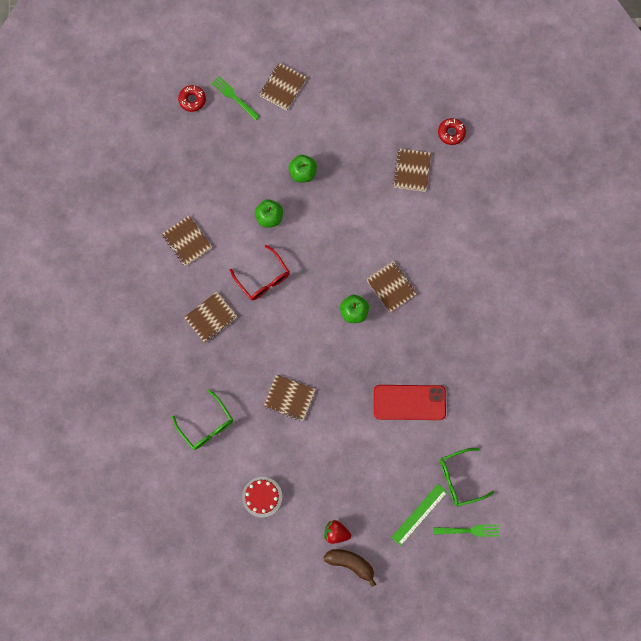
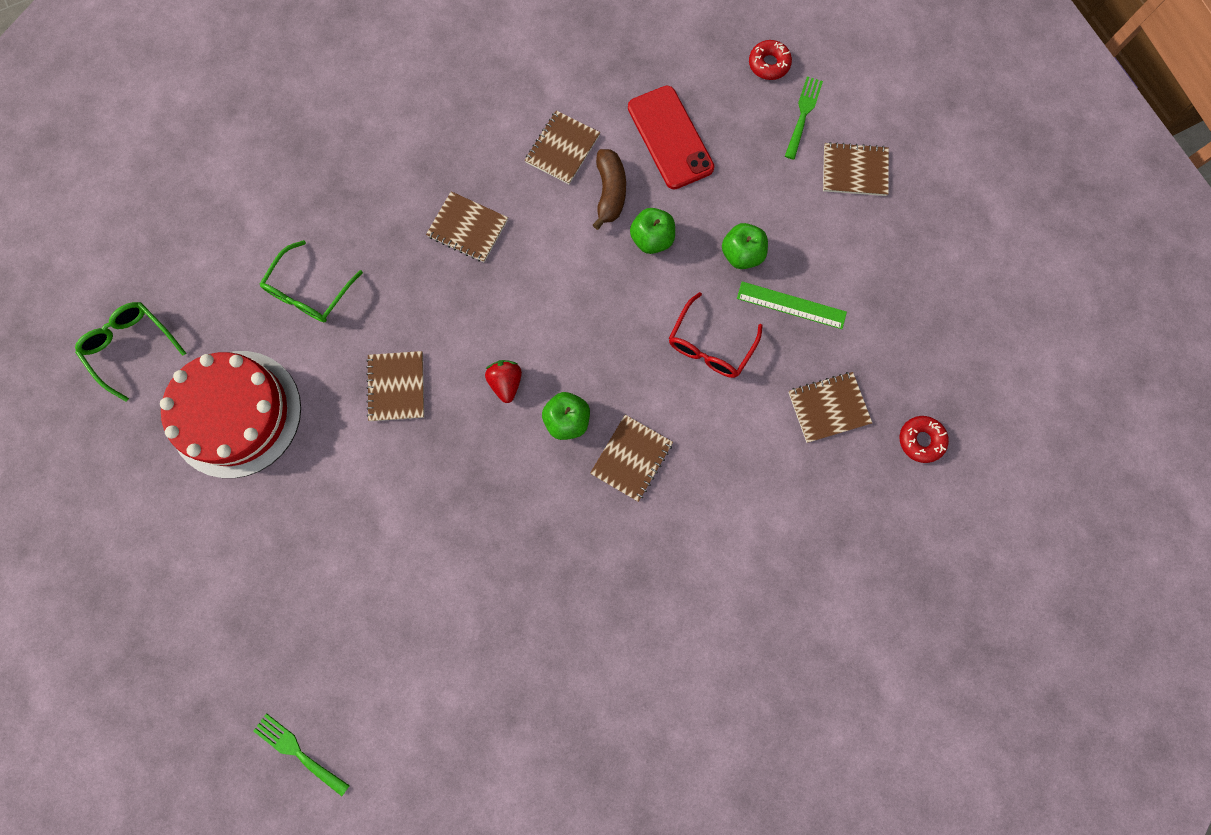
camera: 65 degrees right, 0 degrees up
(262, 497) = (236, 413): red cake -> red cake, size x2.05
(263, 278) = (557, 271): red glasses -> red glasses (710, 345)
(336, 532) = (221, 544): red strawberry -> red strawberry (506, 383)
(350, 563) = (182, 587): brown banana -> brown banana (610, 193)
(409, 402) = (464, 566): red phone -> red phone (670, 138)
(419, 514) = (295, 660): green ruler -> green ruler (791, 305)
(460, 478) = (376, 700): green glasses -> green glasses (132, 347)
(469, 530) = (299, 752): green fork -> green fork turned 150 degrees clockwise

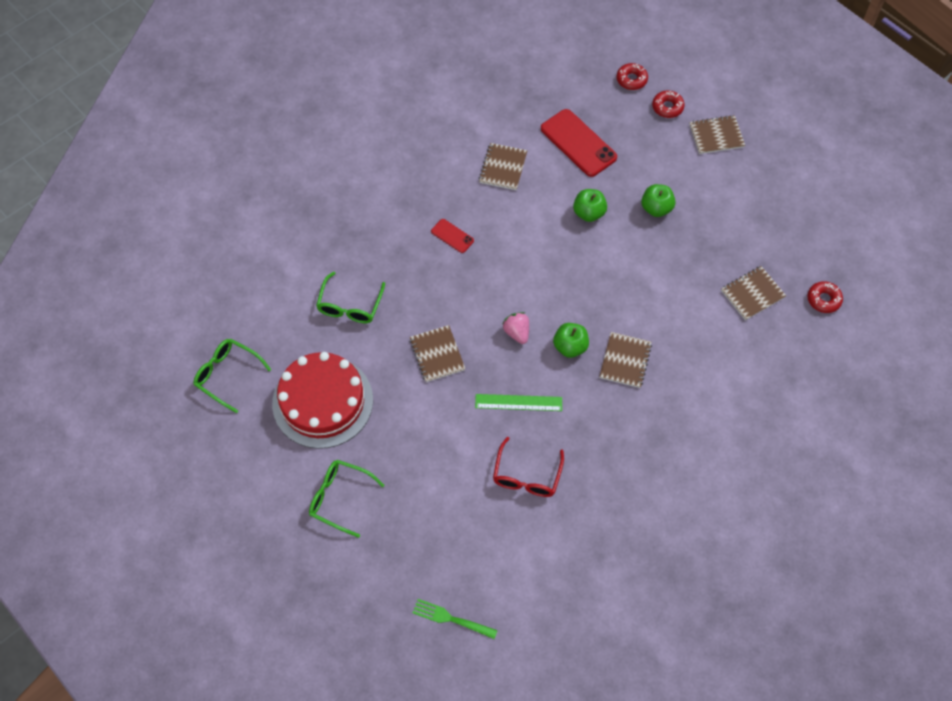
camera: 15 degrees left, 15 degrees down
(215, 550) = (340, 498): none -> green glasses
(468, 228) = (452, 236): brown notebook -> red phone
(506, 383) = (517, 332): red strawberry -> pink strawberry
(610, 193) = (548, 189): brown banana -> none
(710, 345) = (655, 273): red glasses -> red glasses (526, 476)
(791, 305) = (703, 233): green ruler -> green ruler (518, 402)
(803, 115) = (667, 107): green fork -> red donut

